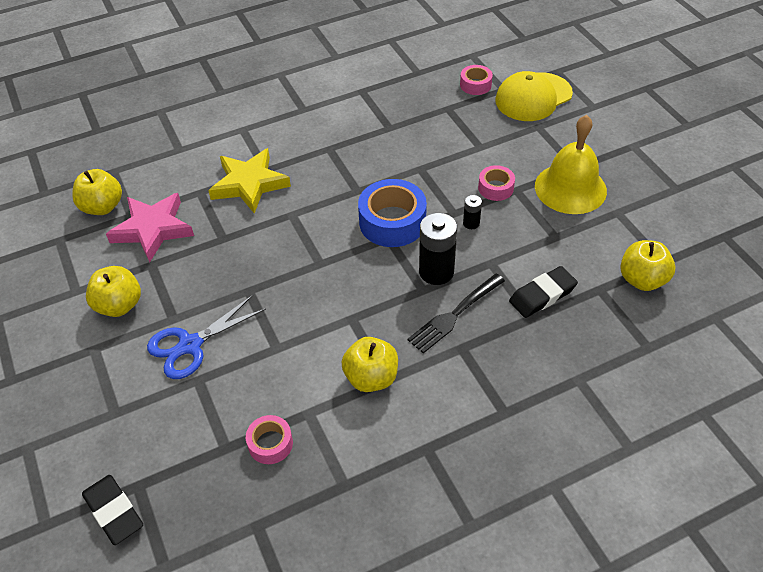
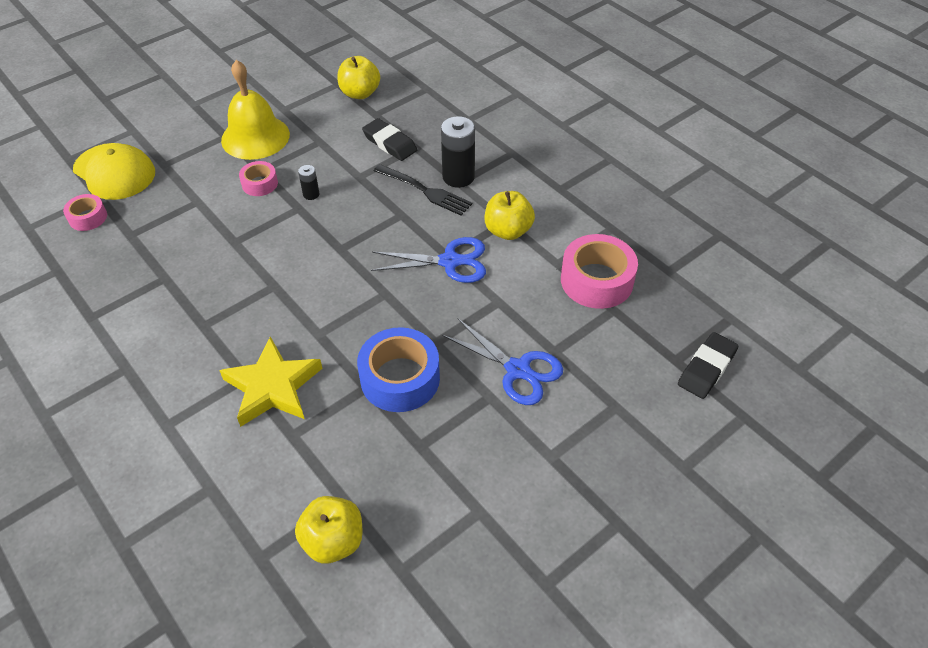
camera: 105 degrees left, 0 degrees up
(119, 305) = (487, 455): yellow apple -> none
(153, 229) = (364, 464): pink star -> none
(270, 443) = (596, 280): pink tape -> pink tape, size x1.83
(343, 318) = (450, 261): none -> blue scissors
(392, 222) = (317, 249): blue tape -> blue tape (400, 378)
(436, 272) = (378, 209): black battery -> black battery (458, 177)

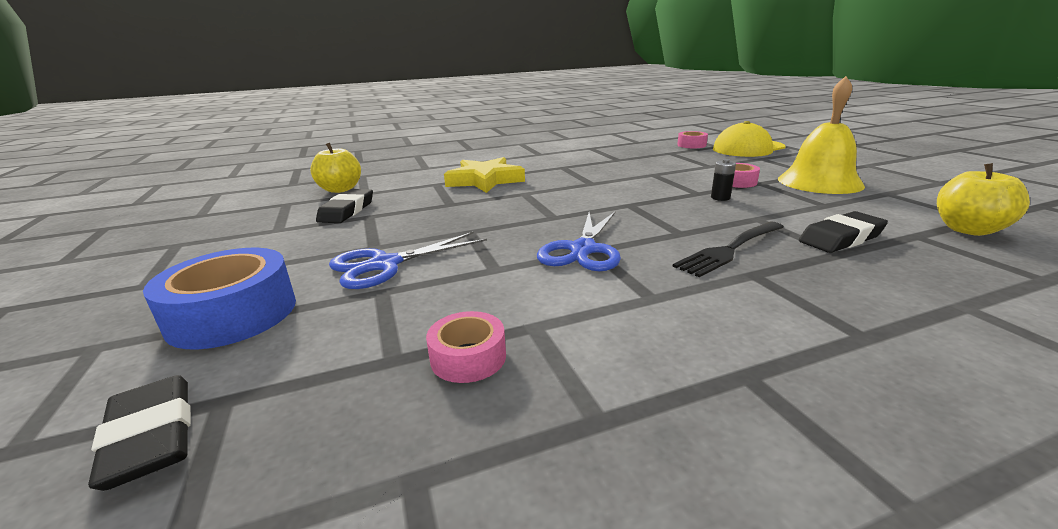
camera: 110 degrees right, 25 degrees down
(400, 378) = (444, 215): blue tape -> blue tape (233, 314)
(410, 477) = (347, 211): none -> black eraser
(458, 177) = (768, 275): black battery -> none
(508, 231) = (628, 296): yellow apple -> none
(596, 280) = (468, 357): pink tape -> pink tape, size x0.55

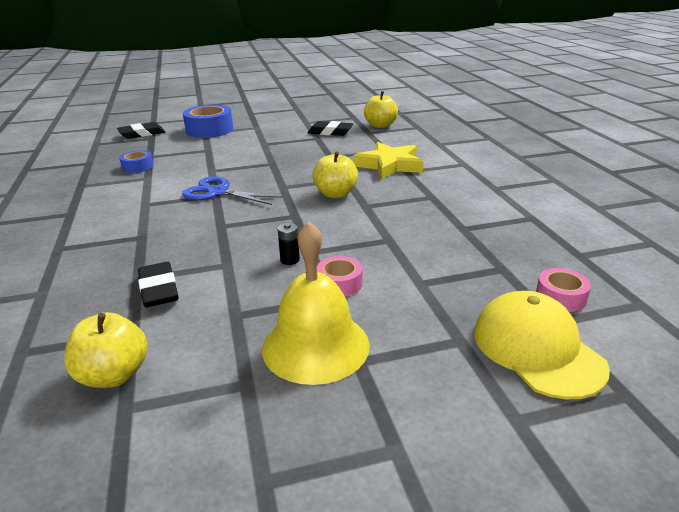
camera: 95 degrees right, 5 degrees up
(385, 265) = (237, 148): blue scissors -> none
(468, 357) = (137, 167): pink tape -> blue tape
(568, 194) = (335, 194): none -> yellow apple
(730, 249) = (180, 237): black fork -> none

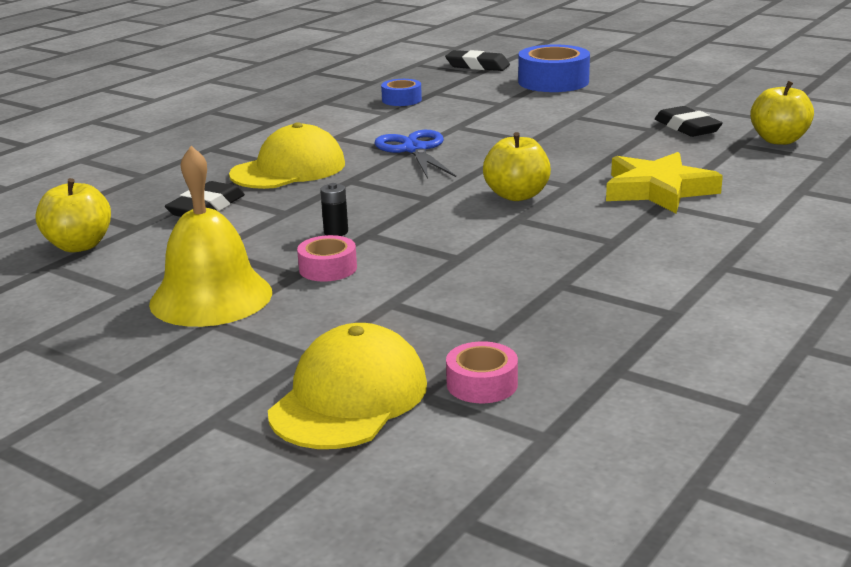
camera: 50 degrees right, 5 degrees down
(160, 237) = (288, 169): none -> yellow cap

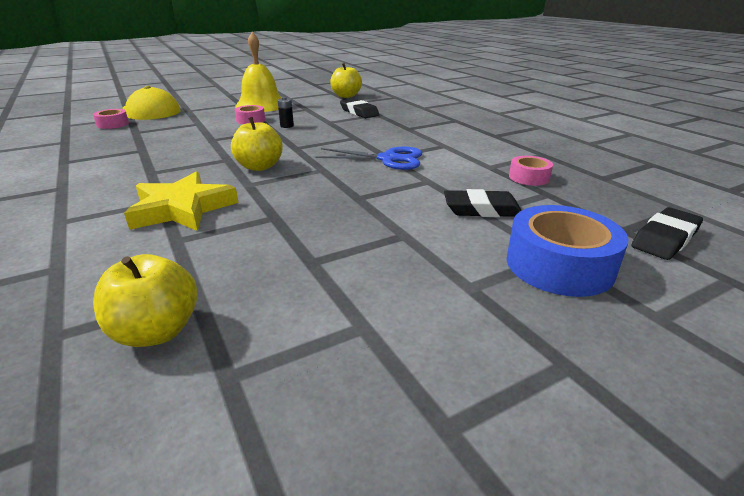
camera: 115 degrees right, 5 degrees up
(288, 169) = (394, 129): yellow cap -> none
(401, 100) = (529, 177): blue tape -> pink tape
(687, 127) = (287, 285): black eraser -> black eraser (482, 209)

